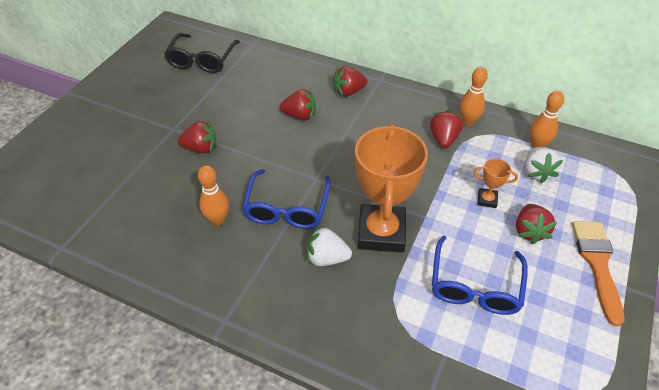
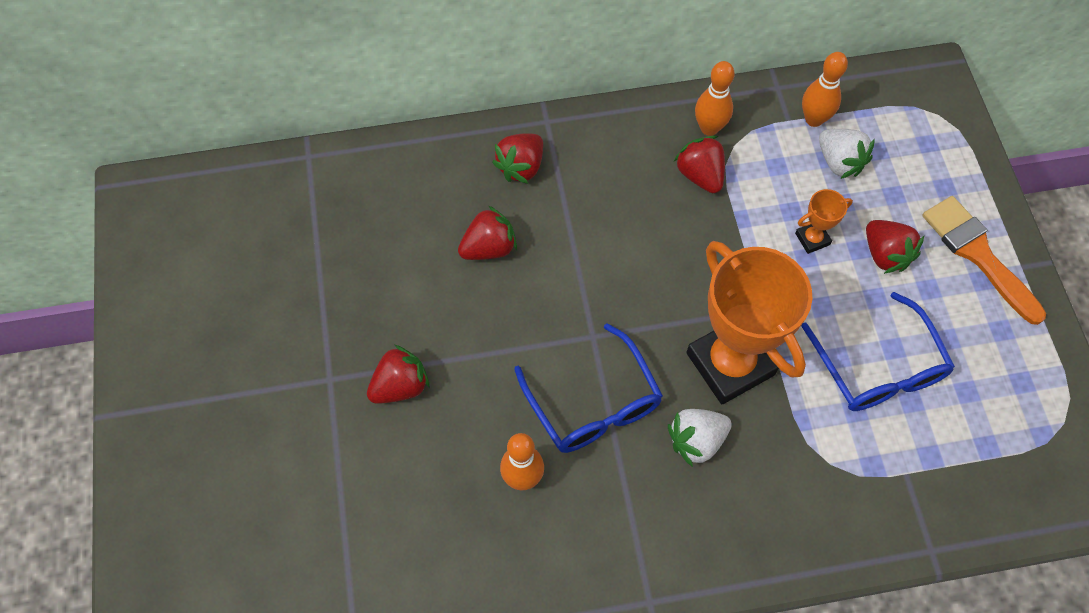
camera: 35 degrees left, 15 degrees up
(202, 60) = (257, 231): black glasses -> none

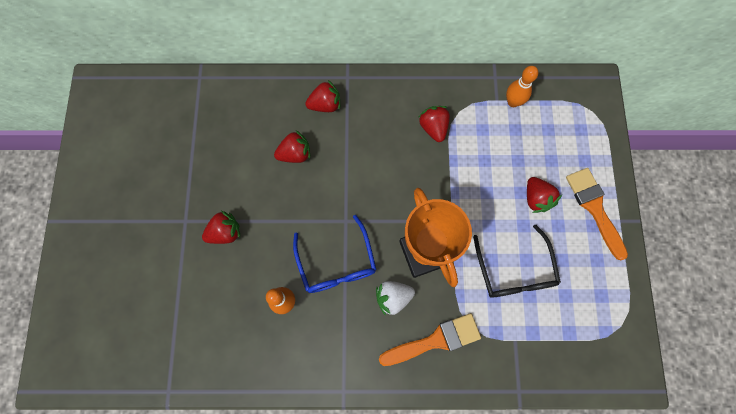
camera: 10 degrees right, 10 degrees up
(521, 167) = (325, 105): red strawberry -> red strawberry turned 150 degrees counterclockwise
(709, 128) = (446, 97): orange bowling pin -> none
(779, 495) = (435, 340): none -> orange brush
(812, 239) = (493, 181): orange trophy -> none
(839, 162) = (522, 133): white strawberry -> none
(878, 367) = (514, 270): blue glasses -> black glasses

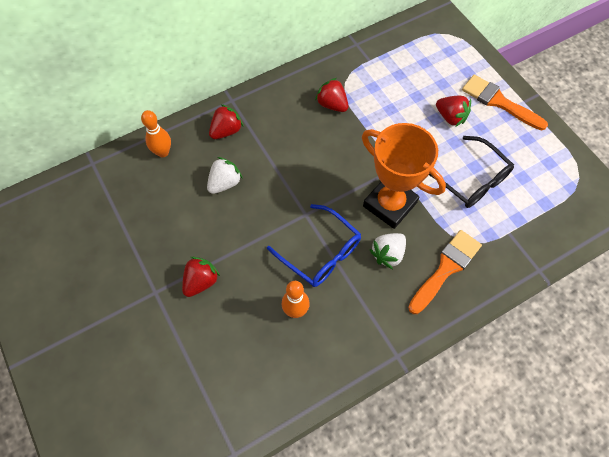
camera: 30 degrees left, 10 degrees down
(295, 154) = (225, 183): red strawberry -> white strawberry
(513, 102) = (383, 55): orange bowling pin -> orange bowling pin (163, 152)

